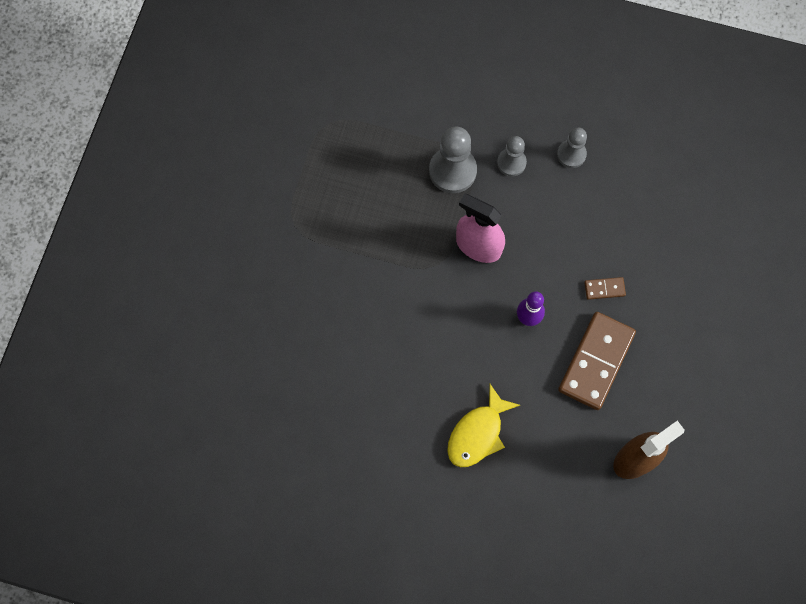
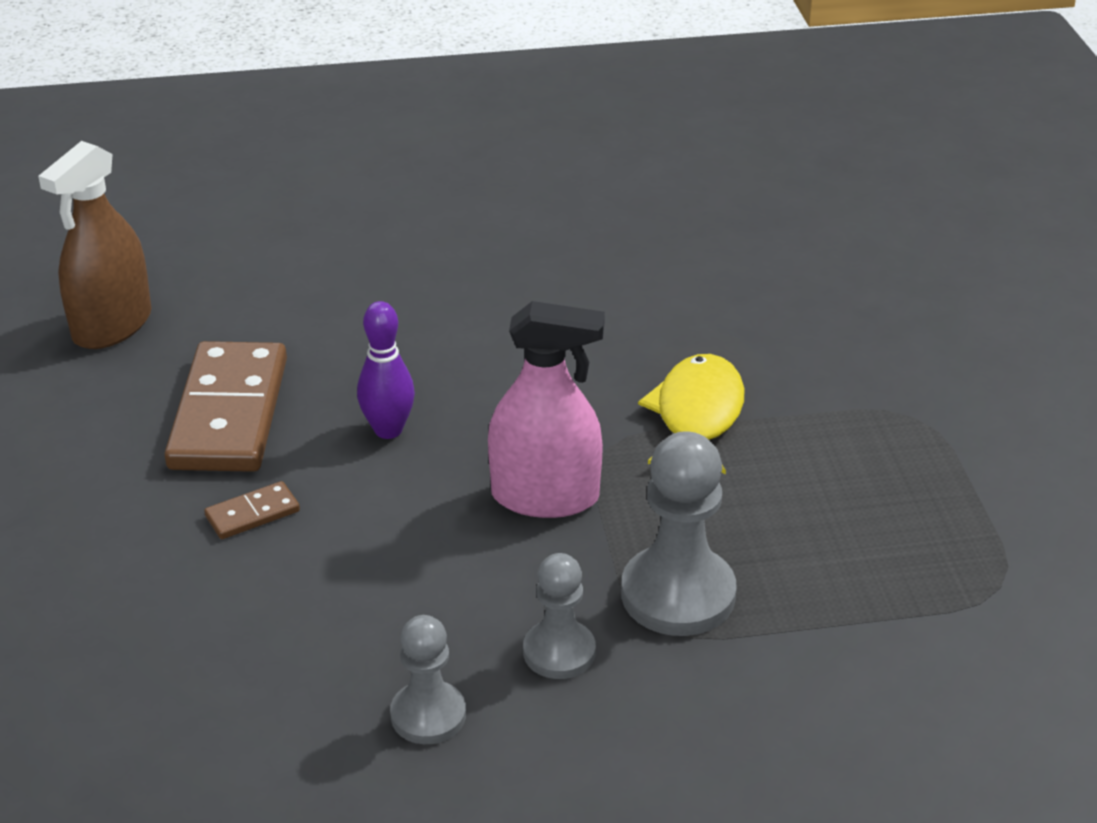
camera: 155 degrees right, 35 degrees down
(478, 433) = (401, 280): yellow fish -> yellow fish (697, 416)

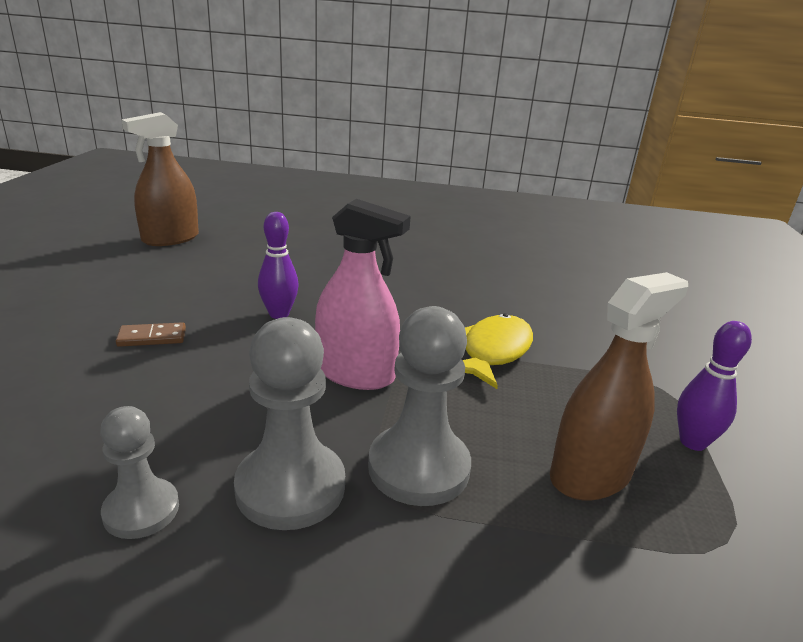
camera: 15 degrees right, 10 degrees down
(229, 413) = (192, 286): brown domino -> none
(559, 652) = (290, 487): grey pawn -> grey pawn, size x1.63
(857, 553) = (590, 475): none -> brown spray bottle
(957, 483) = (692, 442): none -> purple bowling pin

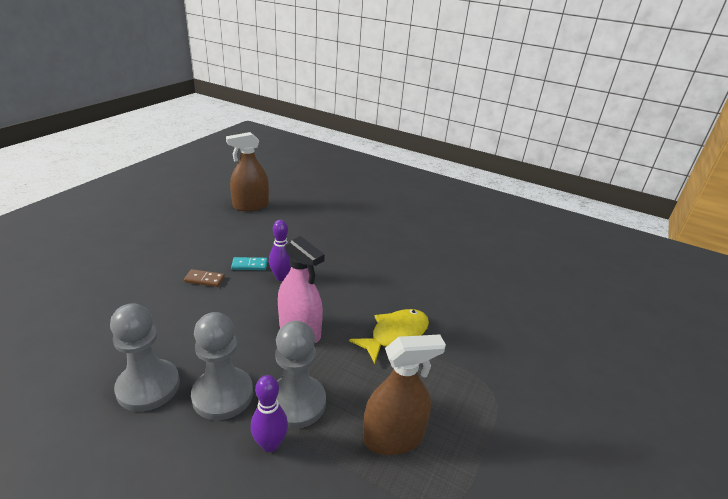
camera: 20 degrees right, 5 degrees up
(141, 510) = (148, 387): grey pawn -> grey pawn, size x1.63
(217, 308) = (249, 265): none -> turquoise domino
(692, 442) = (479, 436): purple bowling pin -> purple bowling pin (270, 444)

